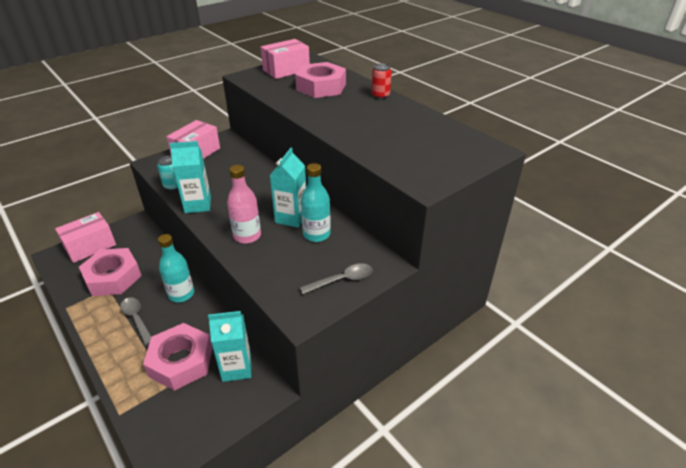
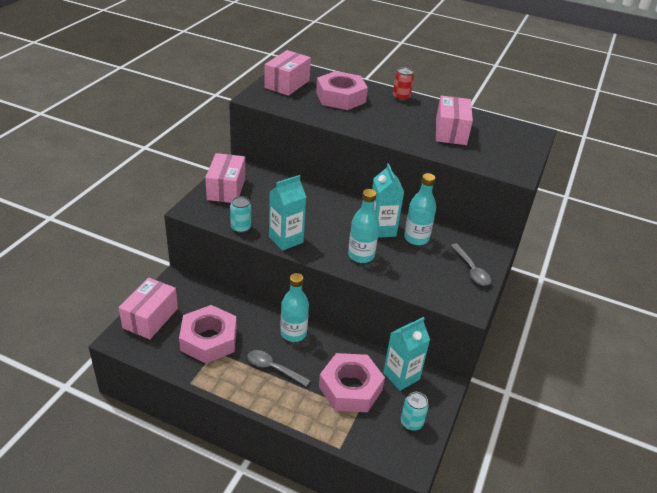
camera: 30 degrees left, 0 degrees up
(203, 418) = (411, 422): none -> turquoise can
(247, 236) = (361, 255): pink bottle -> turquoise bottle
(342, 280) = (471, 270): grey spoon -> grey spoon turned 120 degrees clockwise
(395, 133) = (451, 132): none -> pink box

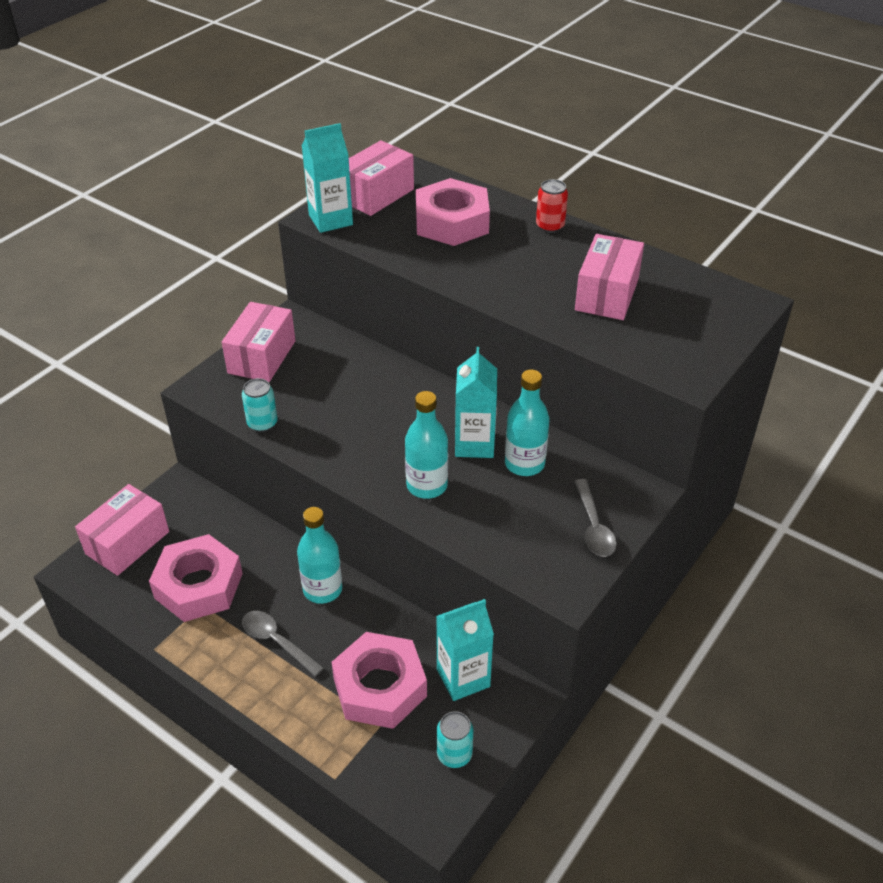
camera: 15 degrees right, 5 degrees up
(286, 239) = (322, 449): turquoise carton -> turquoise carton (330, 220)

